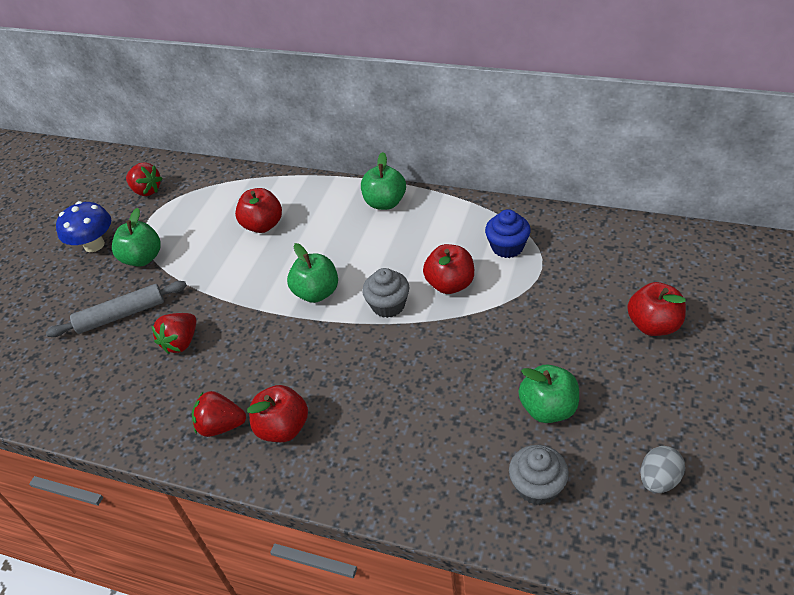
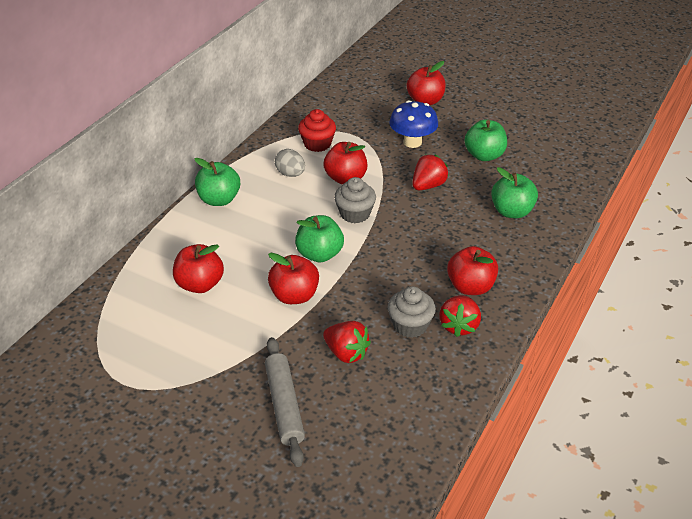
camera: 85 degrees left, 5 degrees down
(94, 245) = (142, 439): blue mushroom -> blue mushroom (412, 142)
(143, 258) = (197, 387): green apple -> green apple (511, 211)
(147, 190) = (64, 386): red strawberry -> red strawberry (428, 185)
(254, 289) = (294, 296): none -> red apple
(507, 247) = (317, 144): blue cupcake -> red cupcake
(537, 486) = (545, 171): grey cupcake -> grey cupcake (410, 325)
(659, 480) = (547, 127): grey egg -> grey egg (290, 174)

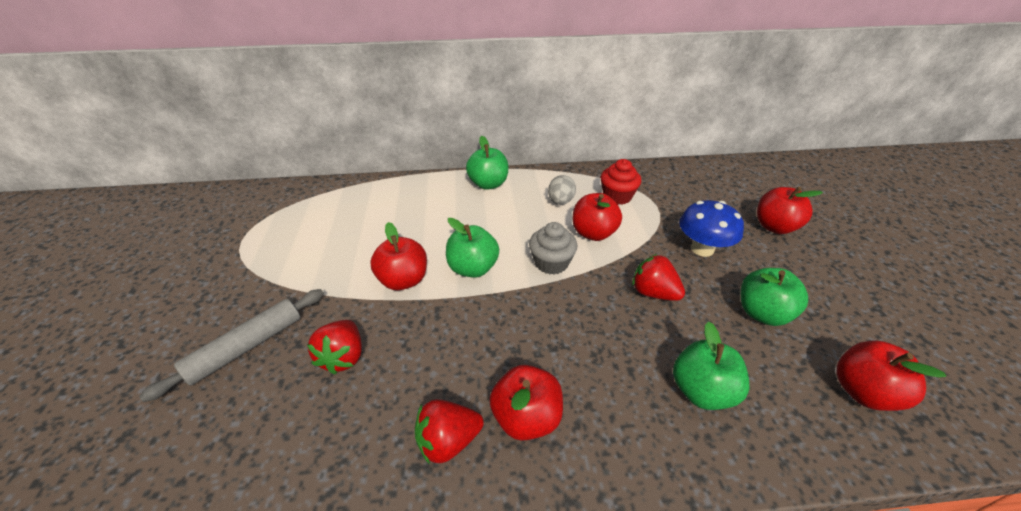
camera: 55 degrees right, 0 degrees up
(200, 284) = (379, 222): red apple -> red apple (863, 392)
(410, 325) = (418, 390): grey cupcake -> none
(428, 185) = (653, 293): red strawberry -> red strawberry turned 150 degrees counterclockwise

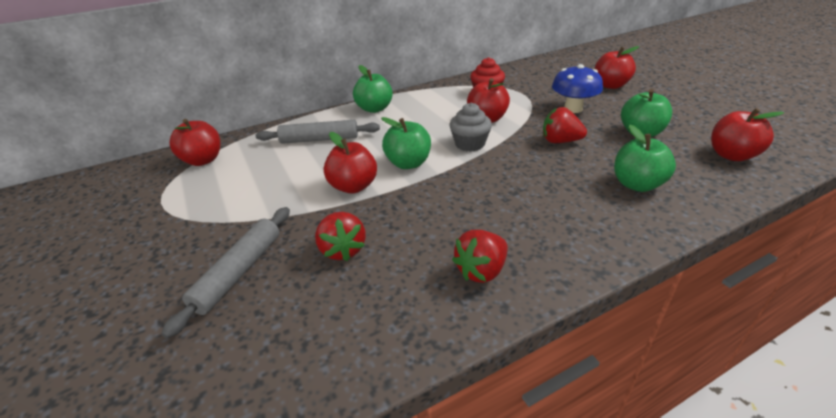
camera: 20 degrees left, 5 degrees down
(412, 209) = (319, 139): none -> grey rolling pin
(526, 417) = (529, 237): red apple -> red apple (203, 160)
(560, 201) = (445, 106): grey egg -> none

